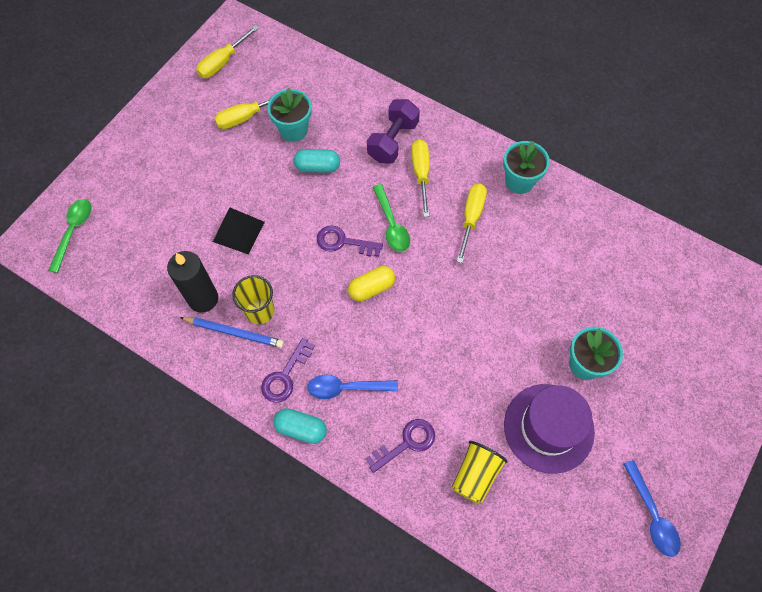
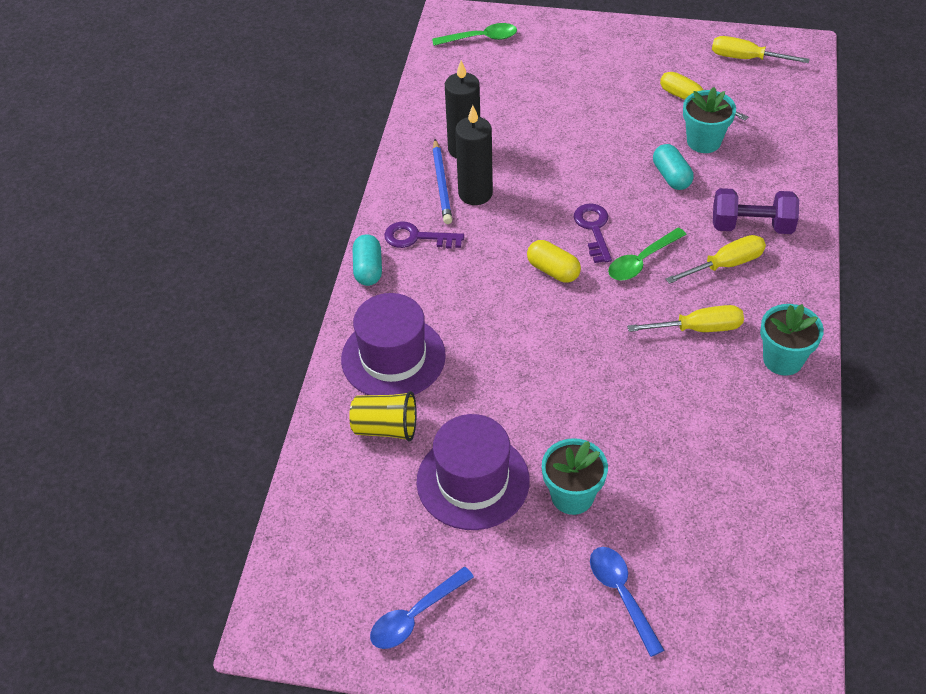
camera: 70 degrees right, 15 degrees down
(239, 231) = (553, 146): black pyramid -> none
(259, 311) = (475, 193): yellow cup -> black candle
(346, 388) = (428, 289): blue spoon -> blue spoon (622, 595)
(406, 443) = (393, 357): purple key -> purple hat

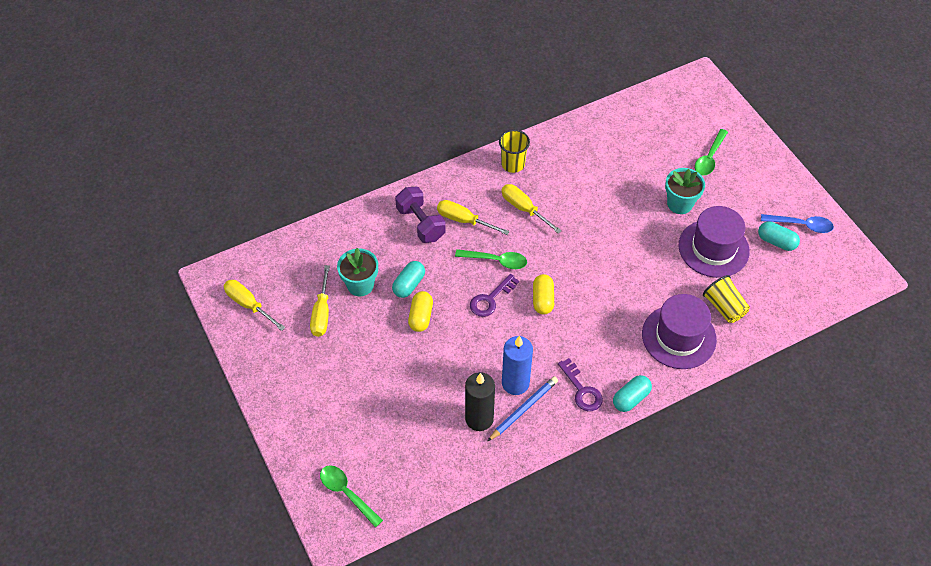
camera: 130 degrees left, 5 degrees up
(418, 561) = (776, 242): none -> turquoise capsule
(475, 193) = (515, 383): black candle -> blue candle
(621, 166) = (421, 317): none -> yellow capsule
(622, 595) = (709, 157): blue spoon -> green spoon
(746, 58) = (249, 305): yellow screwdriver -> yellow screwdriver turned 150 degrees clockwise
(783, 359) = (513, 164): turquoise flower pot -> yellow cup

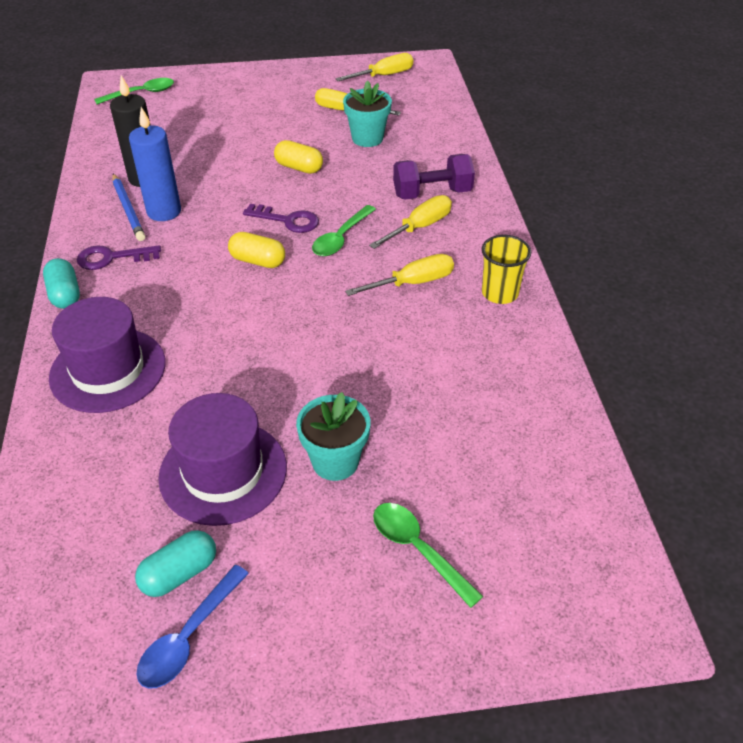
camera: 110 degrees right, 10 degrees down
(409, 285) = (347, 168): turquoise capsule -> none
(490, 299) = (287, 220): purple key -> purple key turned 135 degrees clockwise
(724, 307) = (113, 440): yellow cup -> none

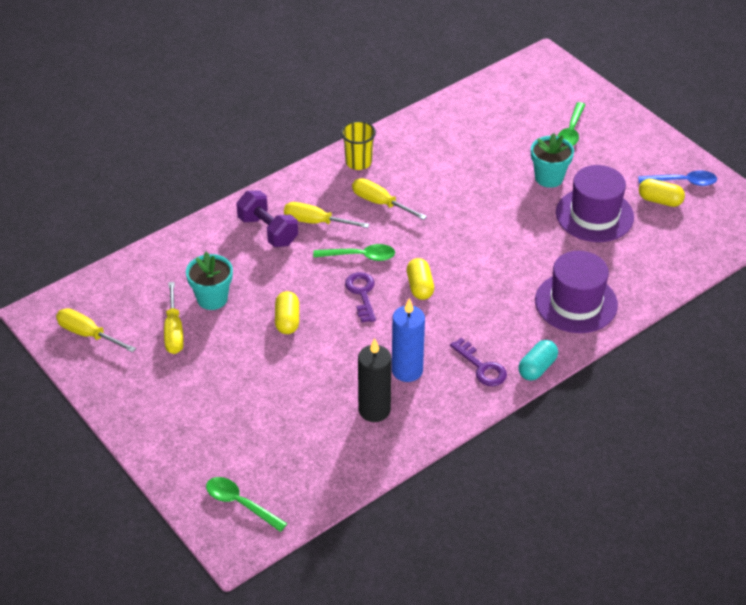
camera: 120 degrees left, 0 degrees up
(128, 209) = (422, 394): blue pencil -> none
(179, 573) = (660, 200): turquoise capsule -> yellow capsule

